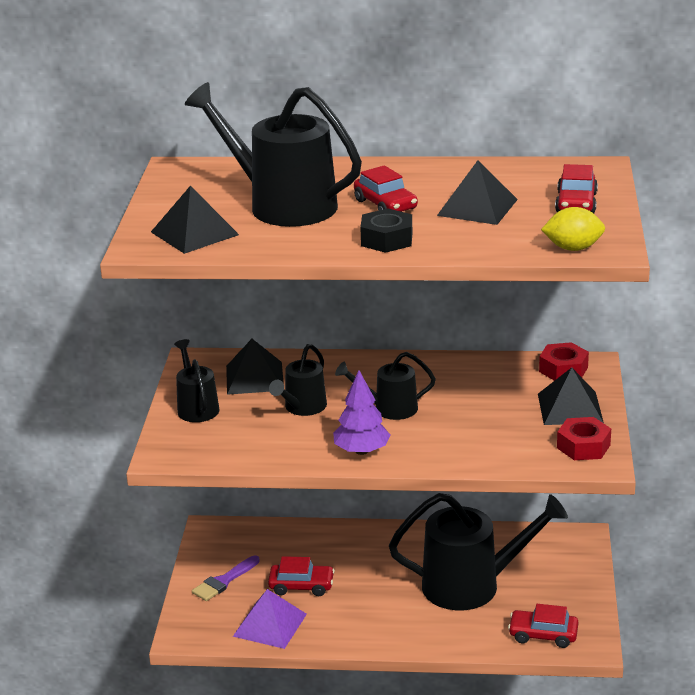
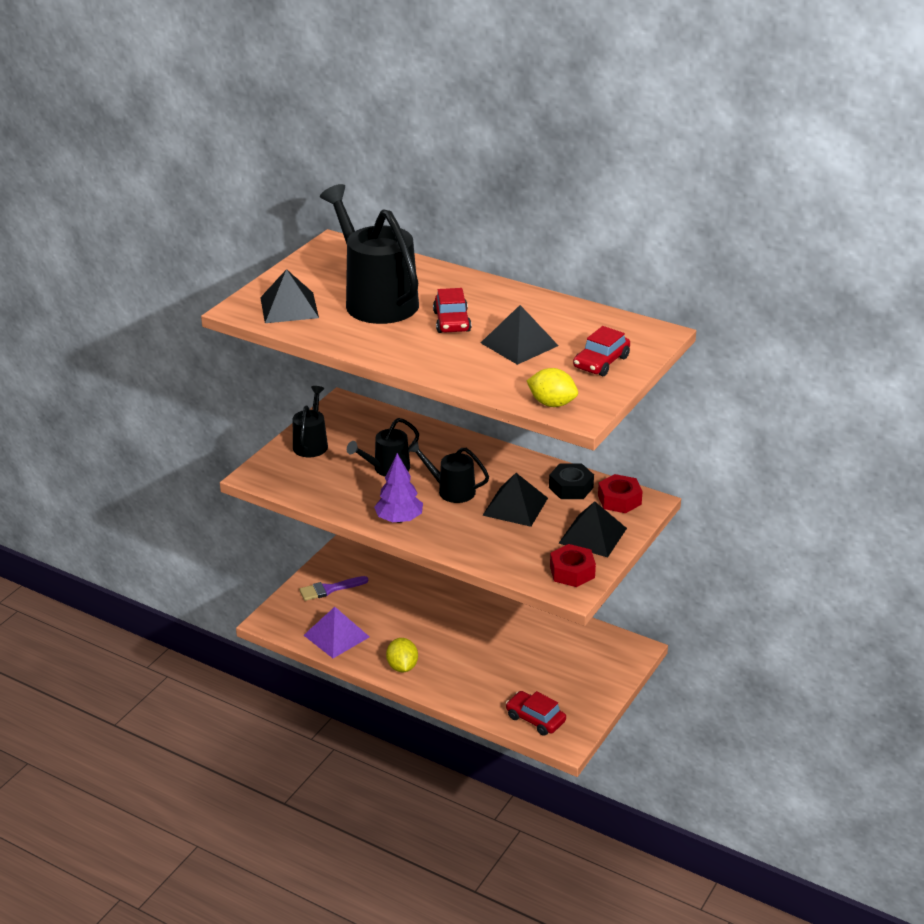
camera: 25 degrees right, 5 degrees up
(254, 378) = (374, 432): black pyramid -> black pyramid (515, 506)
(301, 586) = (383, 613): red car -> none
(366, 631) = (402, 667): none -> yellow lemon
(387, 239) = (420, 353): black nut -> black nut (571, 487)
(472, 585) = (513, 658): black watering can -> none

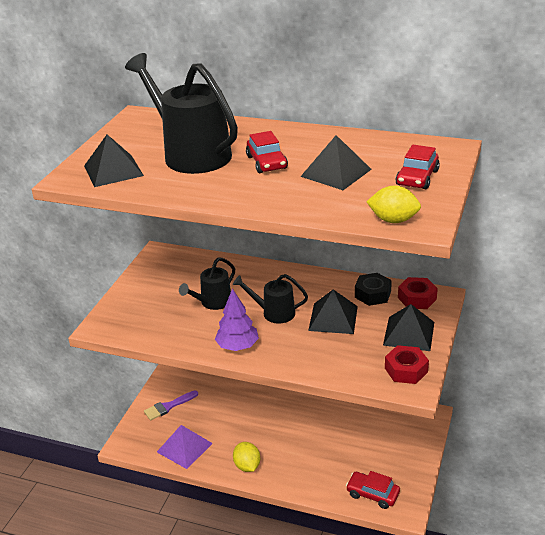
camera: 10 degrees left, 0 degrees up
(311, 444) = (141, 291): black watering can -> none

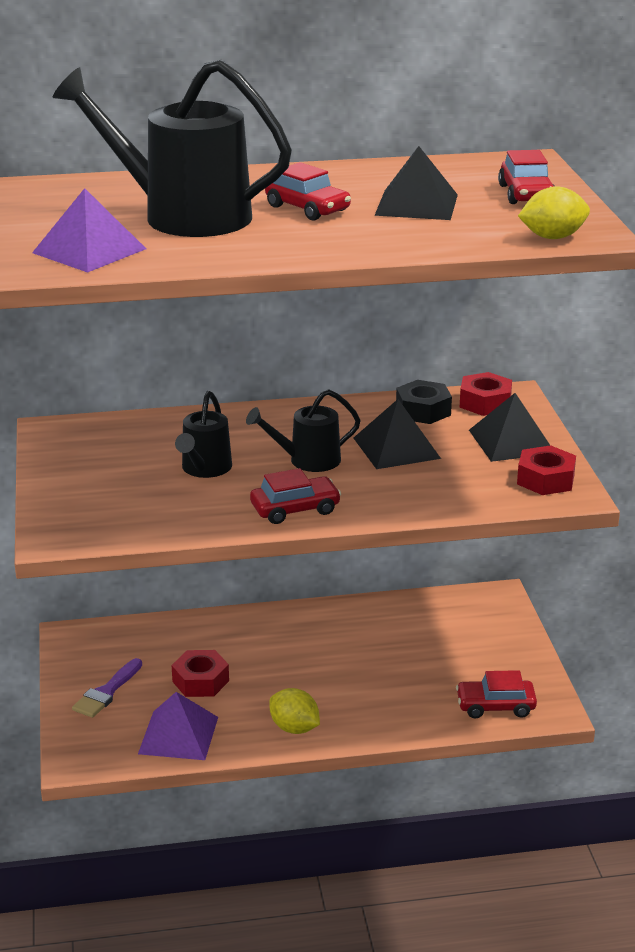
camera: 30 degrees left, 5 degrees down
(113, 170) = (89, 251): black pyramid -> purple pyramid
(220, 416) = (200, 681): none -> red nut
(237, 346) = (295, 509): purple tree -> red car

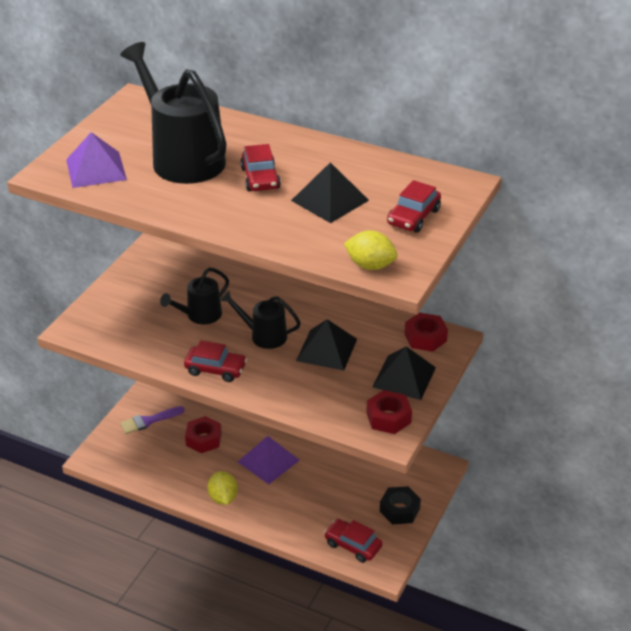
camera: 35 degrees right, 10 degrees up
(178, 735) = (158, 469): purple pyramid -> purple pyramid (268, 461)
(423, 410) = (378, 327): black nut -> black nut (399, 510)

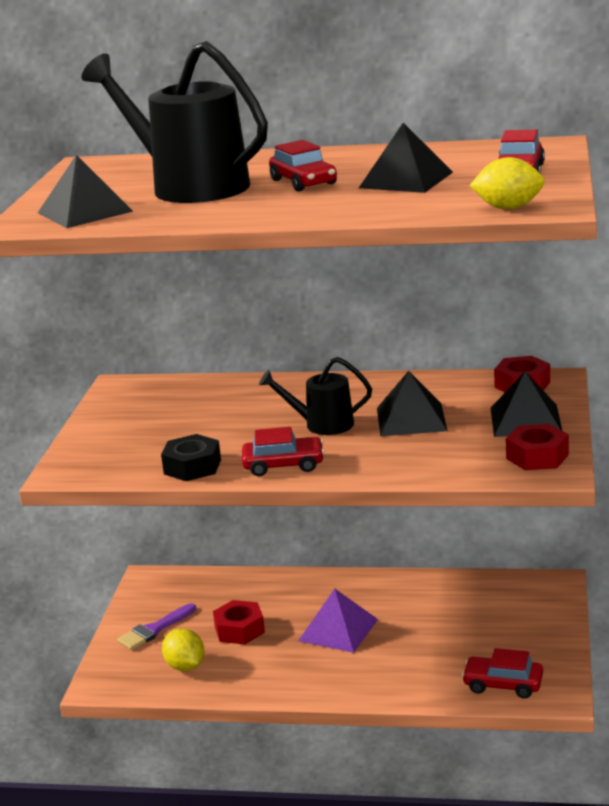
camera: 15 degrees left, 15 degrees down
(96, 169) = (85, 212): purple pyramid -> black pyramid
(199, 315) = (226, 426): black watering can -> none
(223, 498) = (302, 681): yellow lemon -> yellow lemon (185, 666)
(399, 510) = (537, 635): black nut -> black nut (192, 467)

